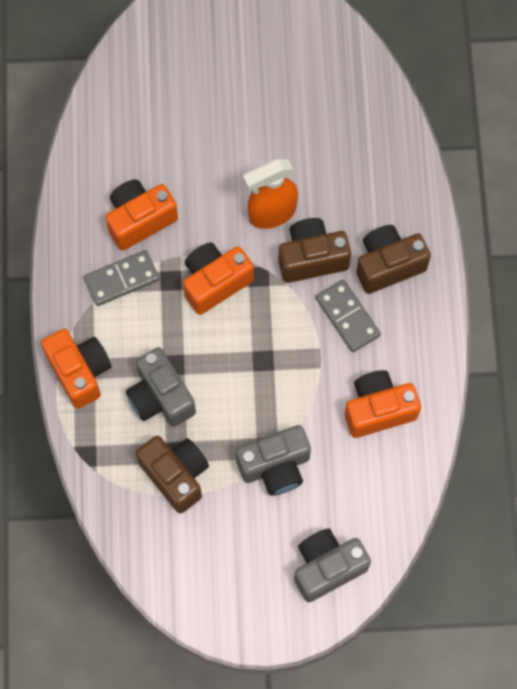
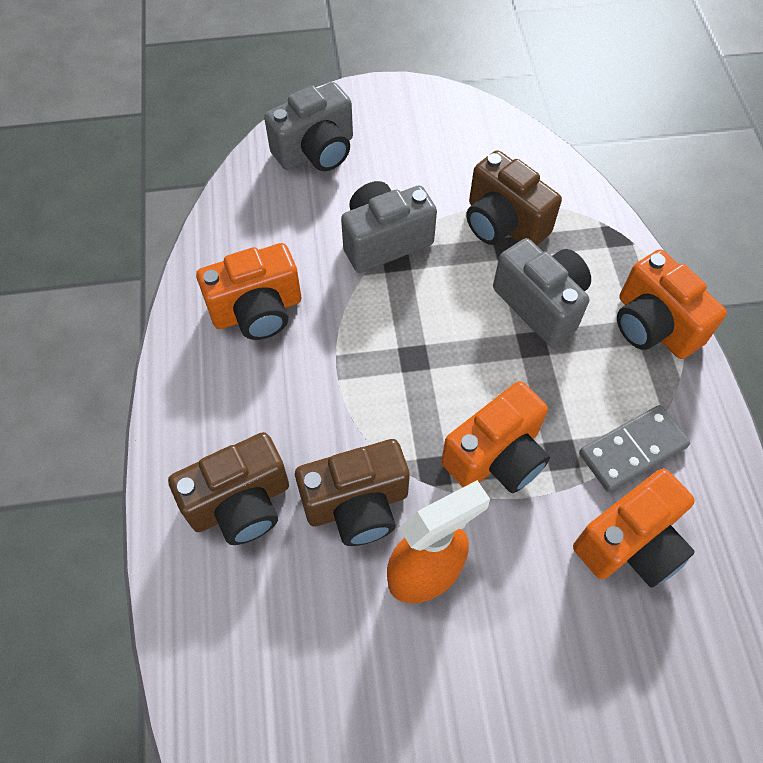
camera: 175 degrees right, 10 degrees down
(348, 317) = (300, 423): grey domino -> none

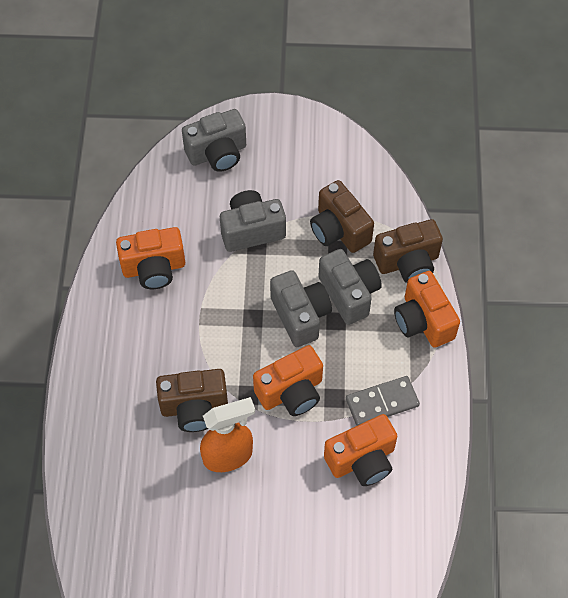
camera: 10 degrees right, 0 degrees up
(240, 504) = (121, 395): brown camera -> brown camera (408, 262)
(481, 344) = (300, 316): none -> grey camera

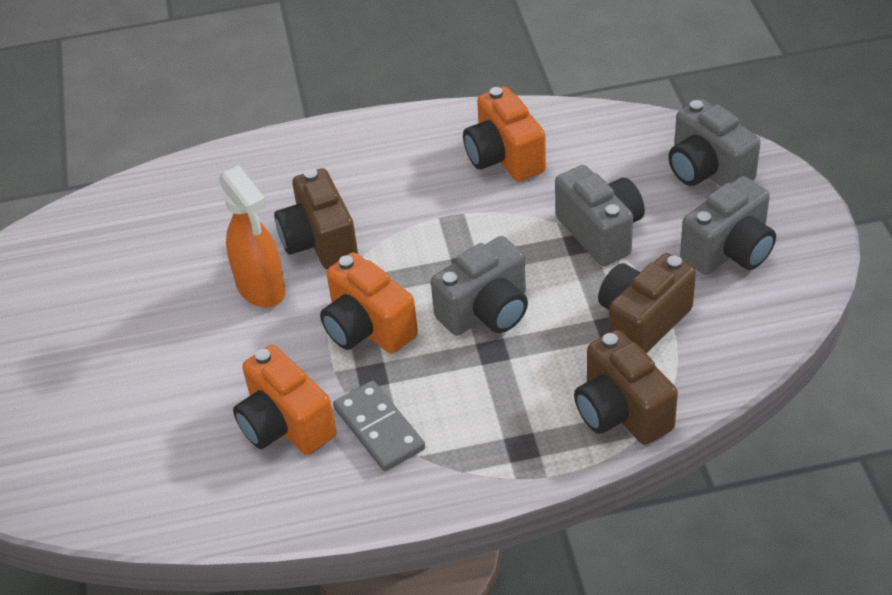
camera: 80 degrees right, 15 degrees down
(349, 294) = (541, 356): grey camera -> grey camera (729, 251)
(423, 321) = (527, 450): orange camera -> none

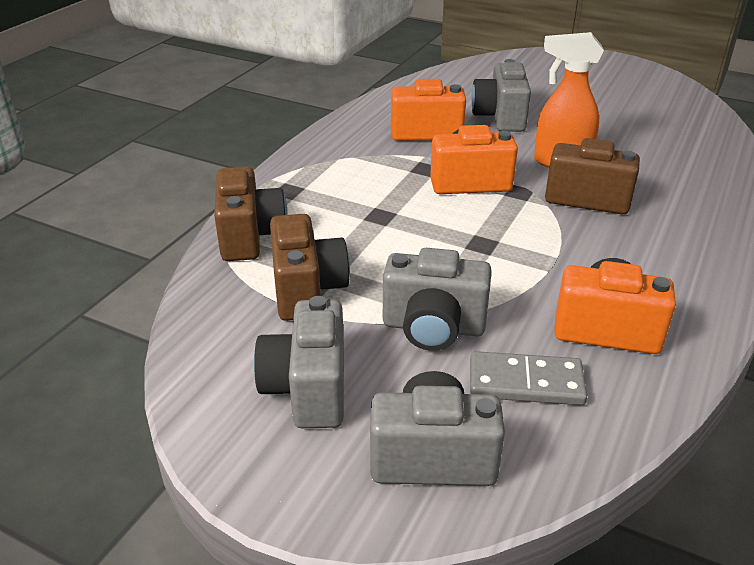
camera: 125 degrees right, 10 degrees down
(379, 428) = (378, 155): grey domino -> grey domino (526, 383)
(486, 311) = (420, 230): grey camera -> grey camera (500, 117)
(621, 412) = (250, 236): brown camera -> brown camera turned 75 degrees clockwise

